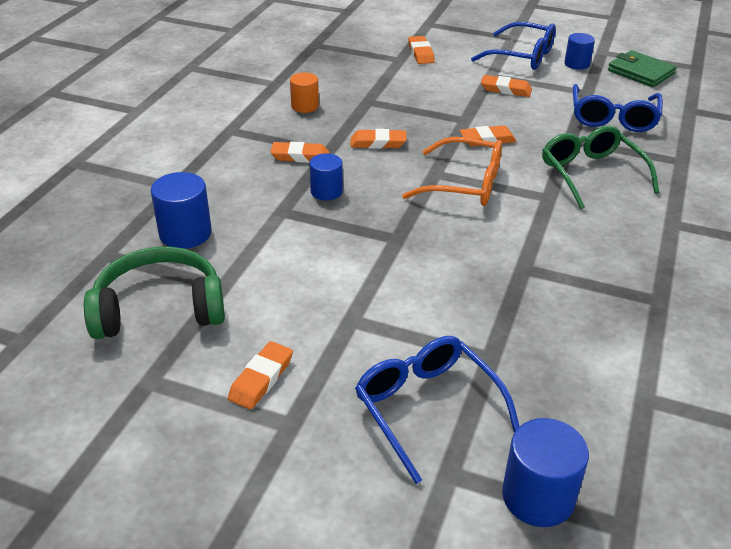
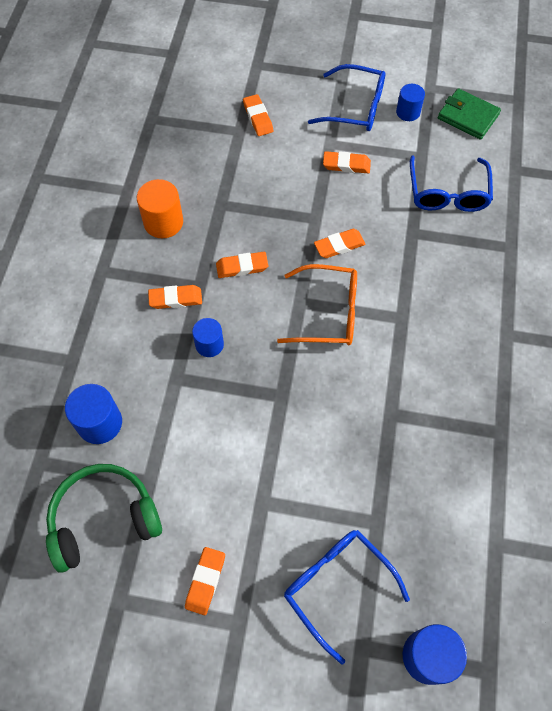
camera: 10 degrees left, 25 degrees up
(305, 106) = (163, 222): orange cylinder -> orange cylinder, size x1.51
(591, 174) = (435, 279): green glasses -> none

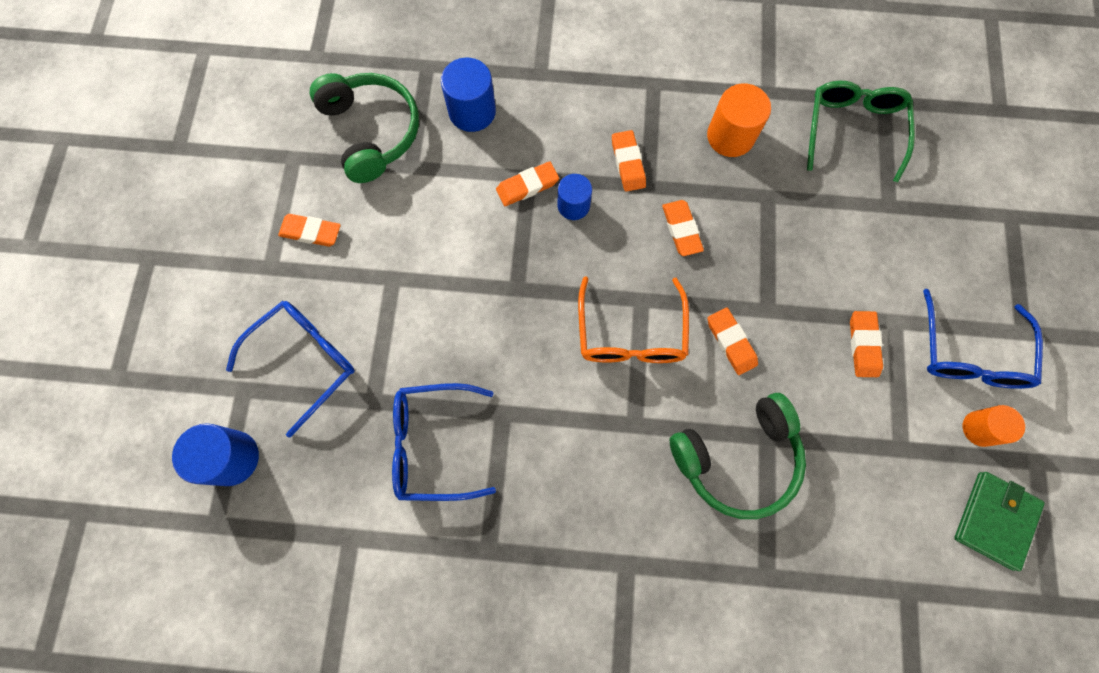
camera: 85 degrees right, 10 degrees up
(172, 142) = (852, 130): none -> green glasses
(258, 118) = (917, 226): orange eraser -> orange eraser (527, 186)
(408, 112) = (979, 428): blue cylinder -> orange cylinder
(428, 253) = (737, 458): none -> green headphones
(447, 193) = (843, 487): blue glasses -> blue glasses (433, 444)

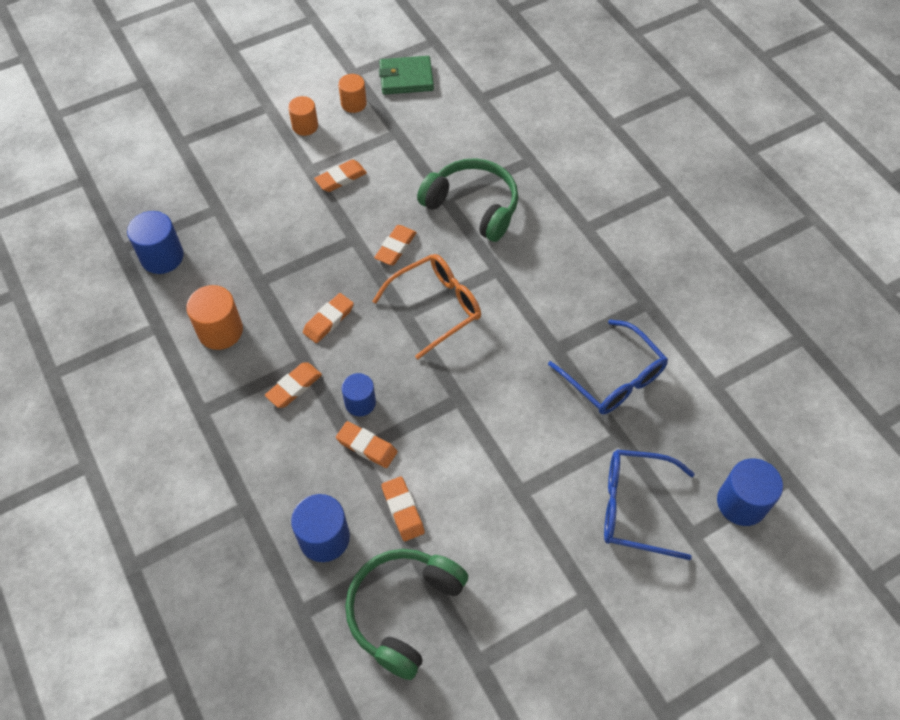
camera: 125 degrees left, 15 degrees down
(311, 232) = (533, 588): orange eraser -> orange eraser (403, 510)
(852, 130) = (162, 257): green glasses -> blue cylinder
(969, 353) = (305, 126): blue glasses -> orange cylinder

